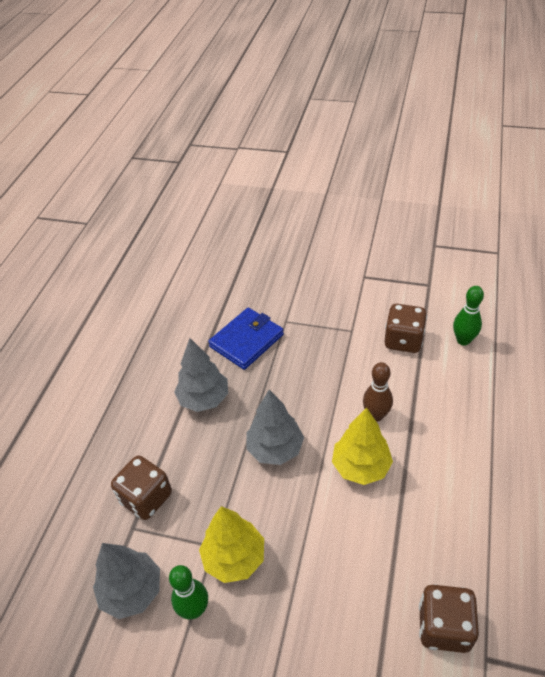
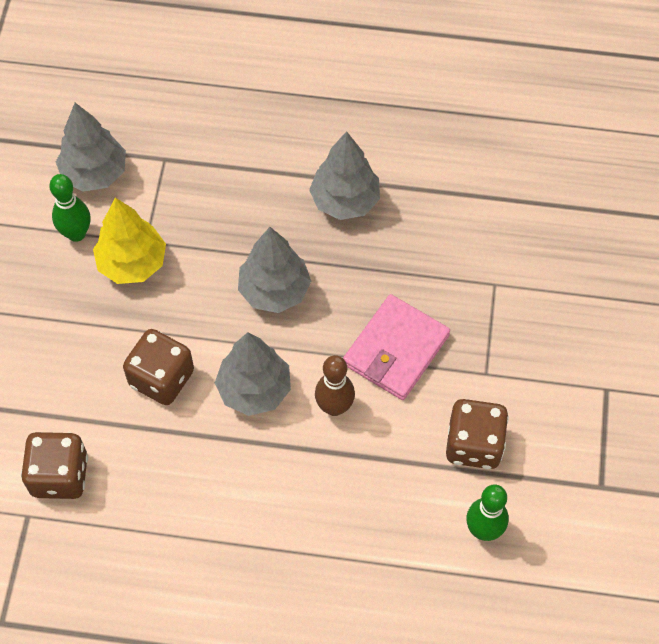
camera: 80 degrees right, 15 degrees up
(146, 498) = (201, 164): brown dice -> brown dice (161, 378)
(246, 341) = (450, 238): blue wallet -> none
(331, 376) = (396, 350): none -> pink wallet
(361, 467) = (254, 389): yellow tree -> grey tree

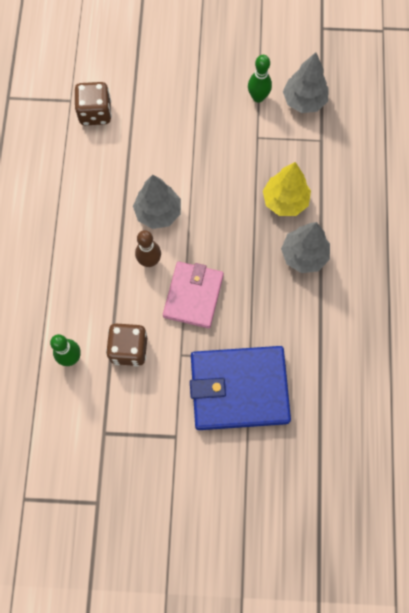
camera: 85 degrees right, 10 degrees up
(132, 263) = (240, 132): yellow tree -> yellow tree (285, 201)
(161, 378) = (162, 159): brown dice -> none
(274, 290) = (229, 217): grey tree -> none
(396, 350) = (193, 296): pink wallet -> pink wallet turned 75 degrees clockwise
(538, 301) = (239, 389): none -> blue wallet

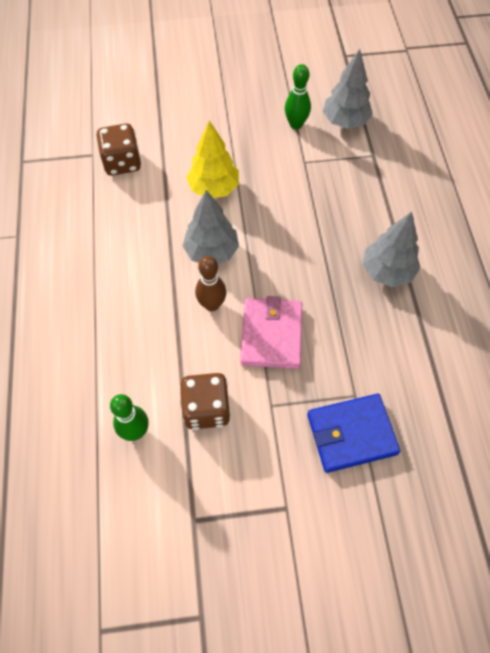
camera: 10 degrees left, 10 degrees down
(239, 389) = (351, 434): blue wallet -> blue wallet, size x0.66
(285, 201) = (351, 219): yellow tree -> yellow tree (214, 188)

